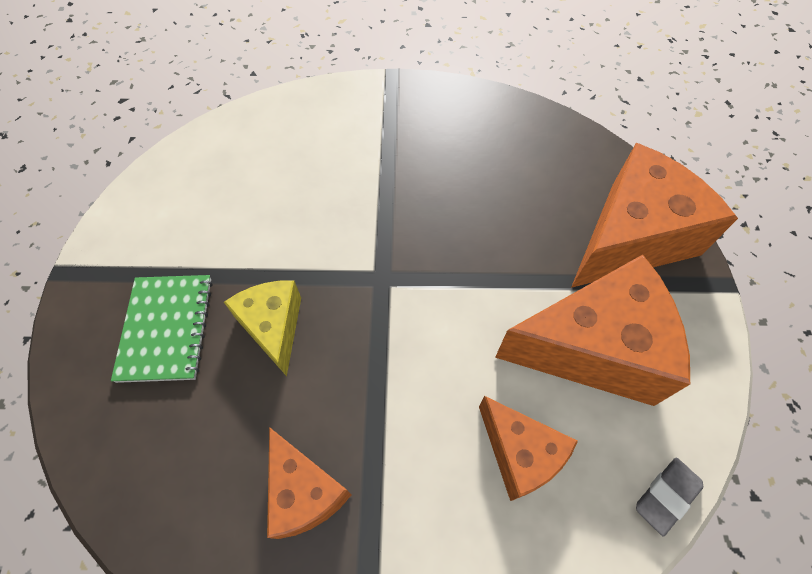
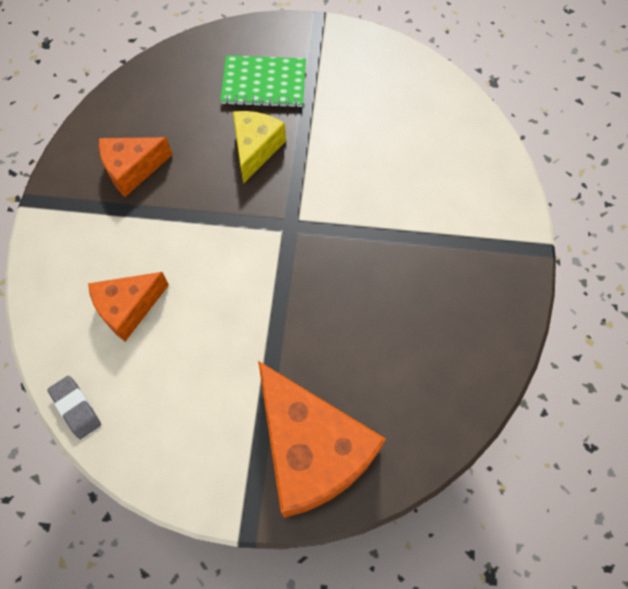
camera: 95 degrees right, 5 degrees up
(273, 327) = (255, 149): yellow cheese -> yellow cheese turned 60 degrees counterclockwise
(593, 347) = (202, 383): orange cheese -> none

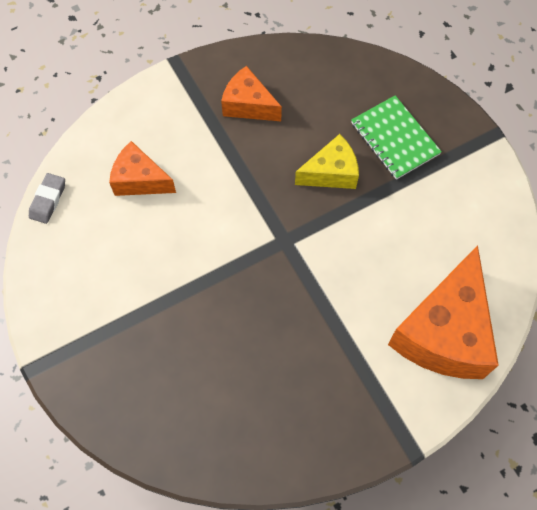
camera: 55 degrees right, 0 degrees up
(311, 451) = (116, 373): orange cheese -> orange cheese (444, 332)

